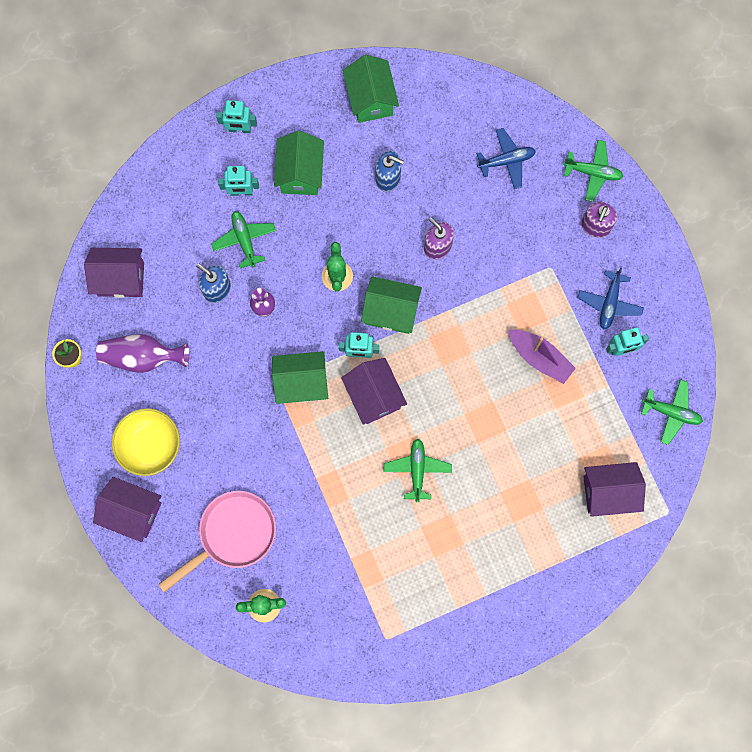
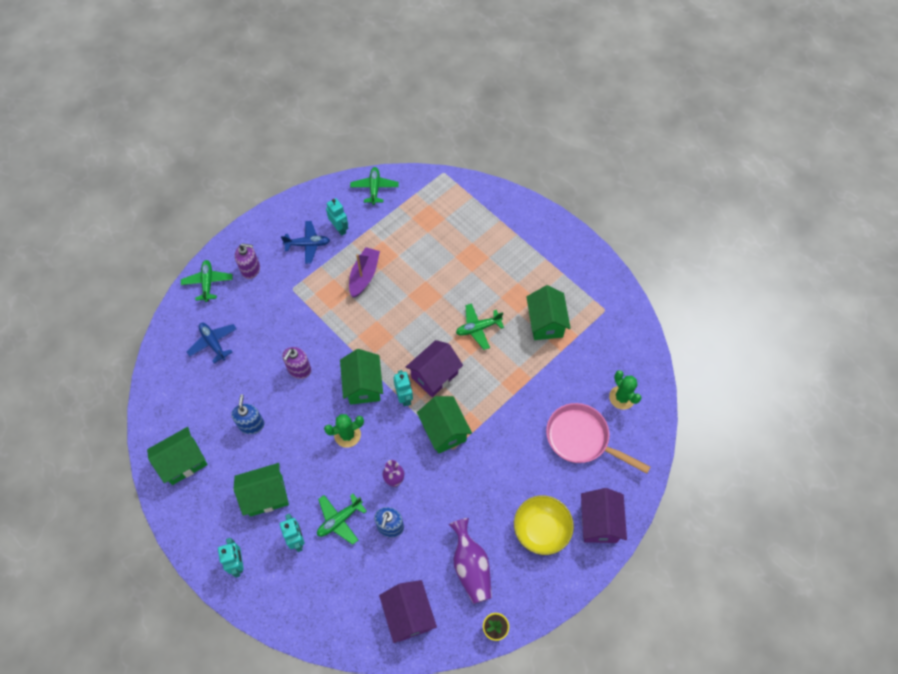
camera: 110 degrees left, 15 degrees down
(395, 556) = (545, 323): none -> green house
(608, 492) = (444, 209): purple house -> none

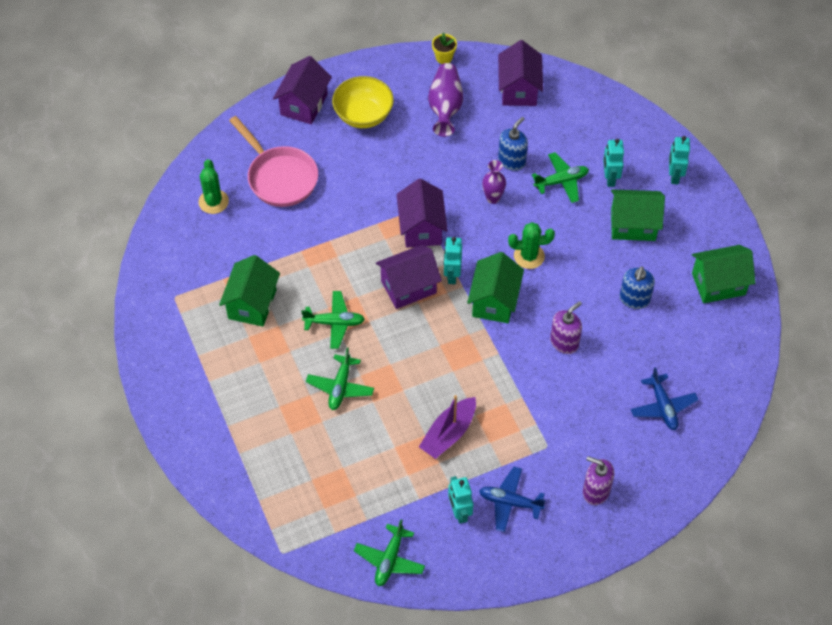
camera: 160 degrees left, 5 degrees down
(208, 283) = (657, 490): green plane -> green plane (340, 387)
(444, 431) = (421, 228): green house -> purple house

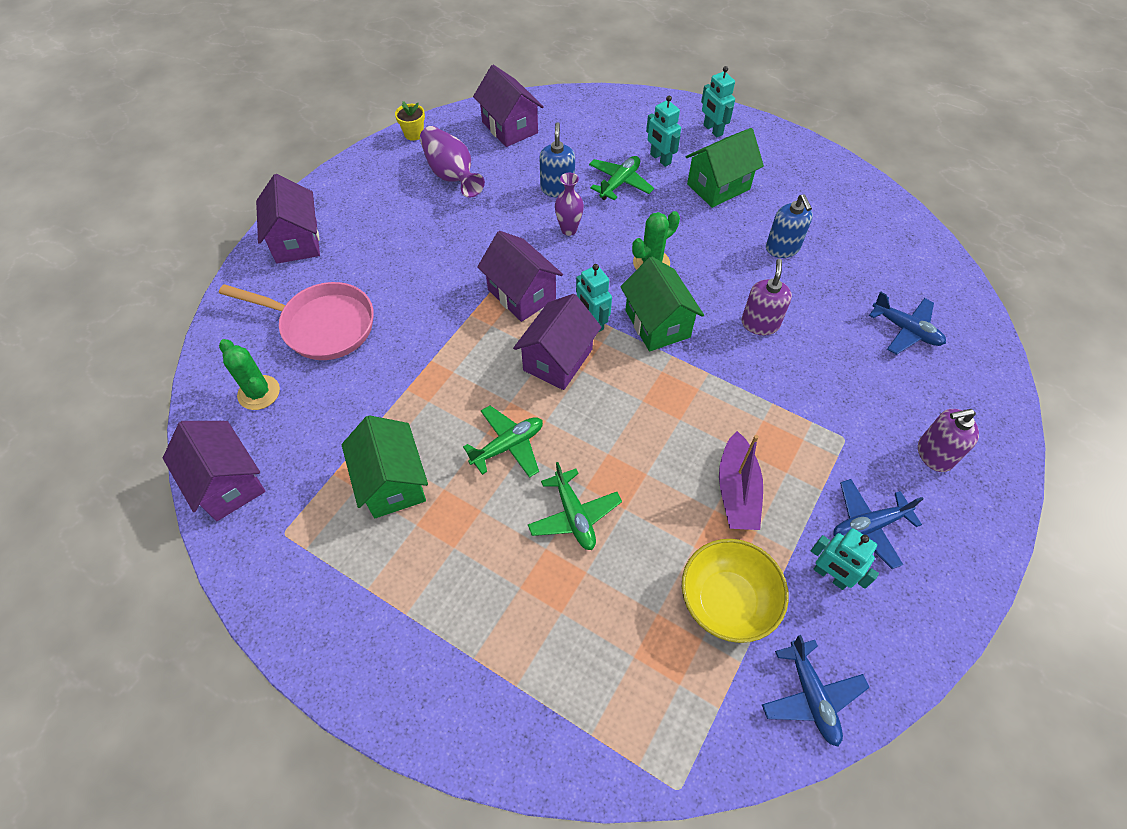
camera: 35 degrees left, 0 degrees up
(162, 249) = (228, 483): none -> purple house
(363, 115) = (371, 220): yellow bowl -> yellow bowl (726, 601)
(389, 560) = (811, 696): green plane -> blue plane
(718, 284) = (838, 196): green house -> none

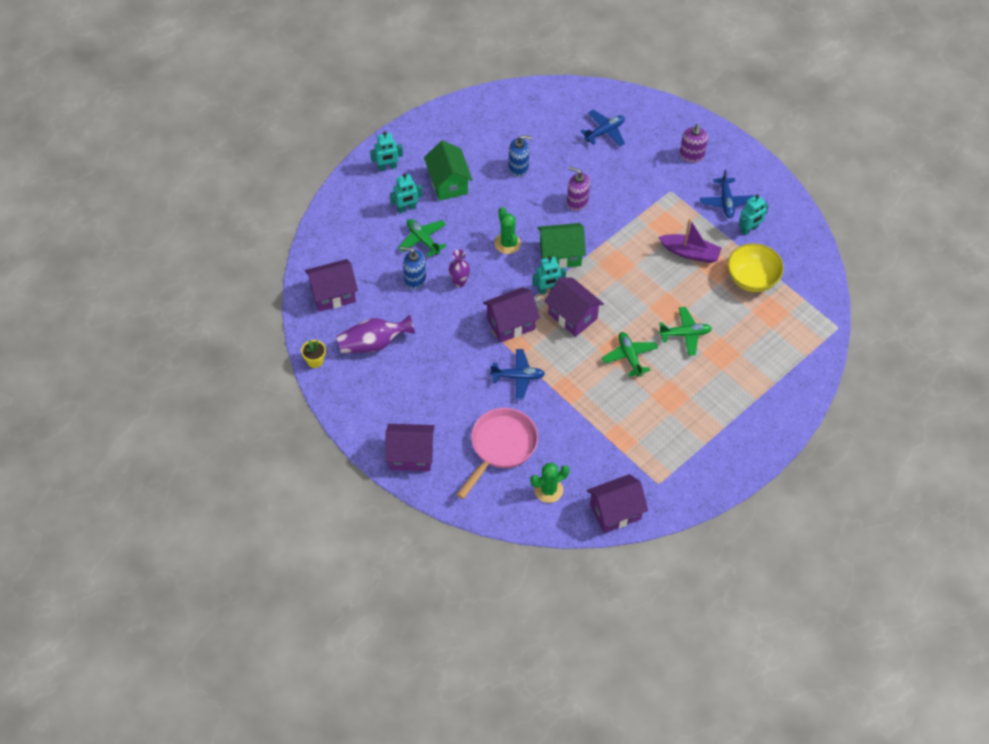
camera: 75 degrees left, 0 degrees up
(392, 482) = (639, 422): green house -> none
(811, 696) = (807, 260): blue plane -> blue plane (518, 377)

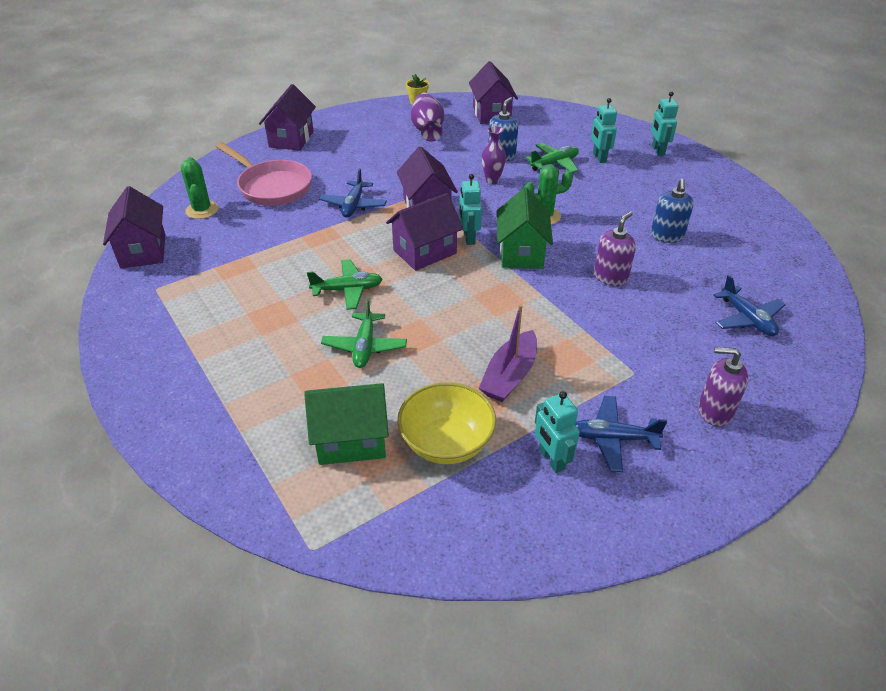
camera: 100 degrees right, 15 degrees down
(448, 183) = (637, 185): green house -> green house (351, 440)

